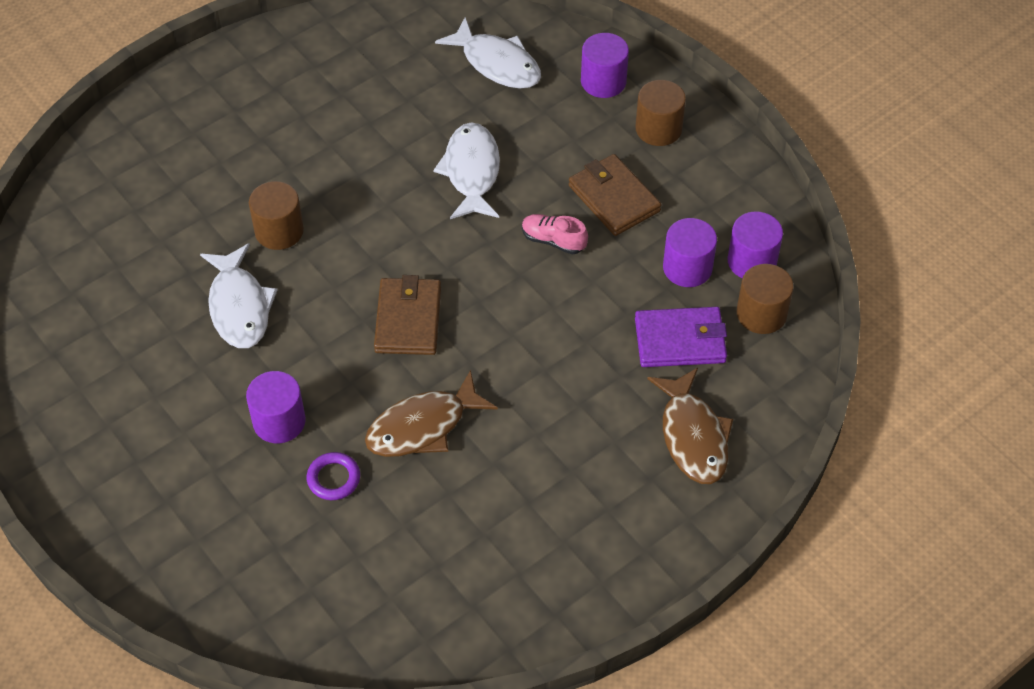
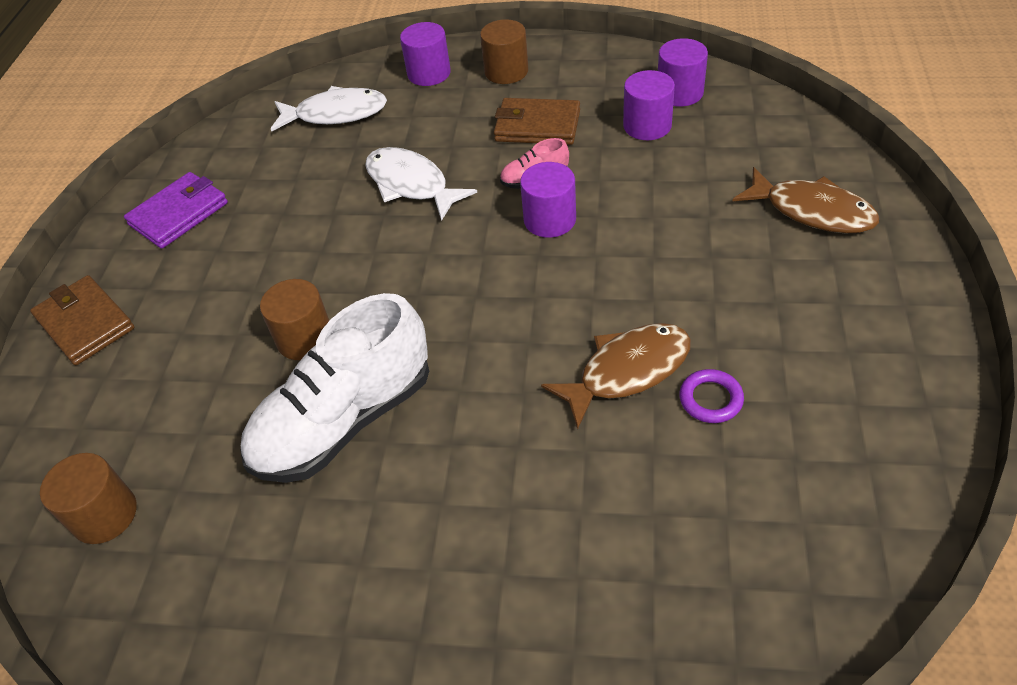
camera: 40 degrees left, 5 degrees down
(239, 307) = (345, 421): white fish -> white shoe
(279, 421) = (506, 476): purple cylinder -> purple cylinder (550, 220)
(333, 478) = (617, 476): purple ring -> purple ring (710, 399)
(408, 319) = (503, 310): brown wallet -> brown wallet (85, 323)
(423, 426) = (627, 371): brown fish -> brown fish turned 135 degrees counterclockwise
(680, 340) = (710, 166): purple wallet -> purple wallet (179, 214)
(761, 314) = (732, 114): brown cylinder -> brown cylinder (104, 515)

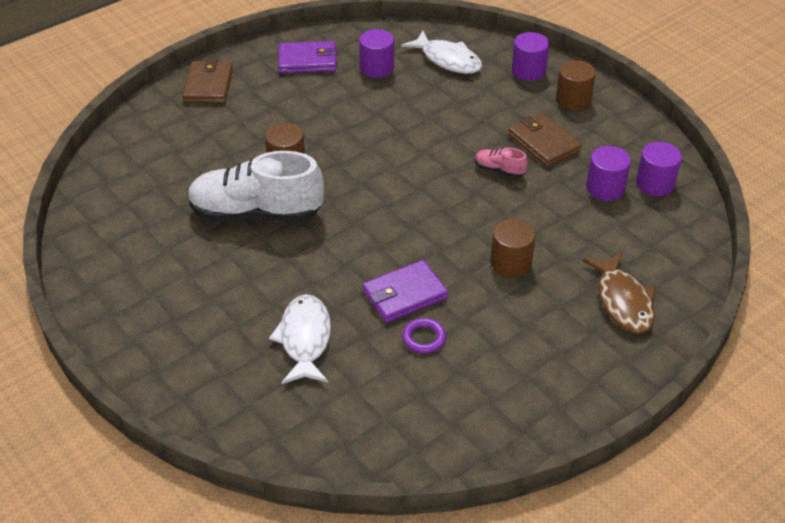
camera: 40 degrees right, 5 degrees down
(104, 515) = (125, 175): brown cylinder -> brown cylinder (510, 263)
(411, 184) = (433, 126): white fish -> white fish (305, 339)
(550, 220) = (475, 197): purple cylinder -> purple cylinder (377, 68)
(627, 371) = (404, 295): brown fish -> purple wallet

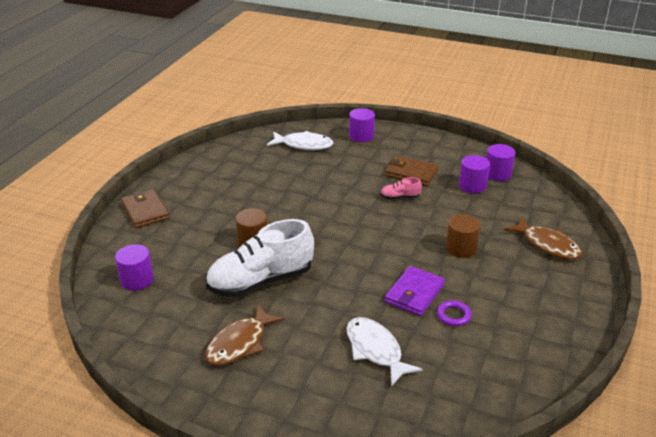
camera: 30 degrees left, 10 degrees down
(180, 273) = (240, 343): none -> brown fish
(308, 60) = (206, 173): purple wallet -> none
(377, 68) = (260, 163): purple cylinder -> purple cylinder (137, 280)
(573, 100) = (404, 144): brown cylinder -> none

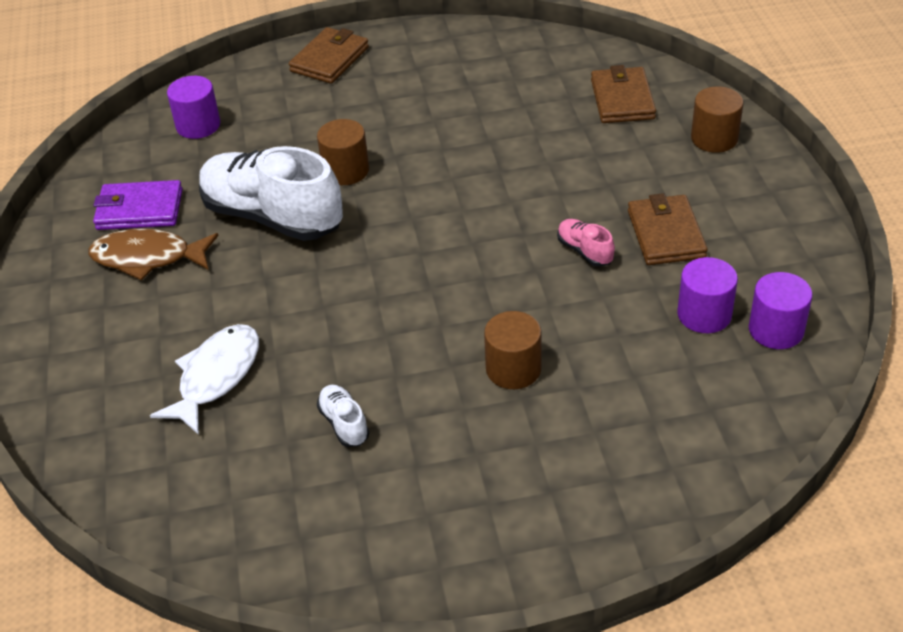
camera: 60 degrees right, 10 degrees up
(304, 145) = (622, 99): white fish -> brown wallet
(361, 136) = (714, 138): purple cylinder -> brown cylinder
(414, 293) = (361, 364): purple wallet -> purple wallet (139, 210)
(453, 315) = (344, 423): purple ring -> white shoe
(547, 245) = (618, 467): brown fish -> none

